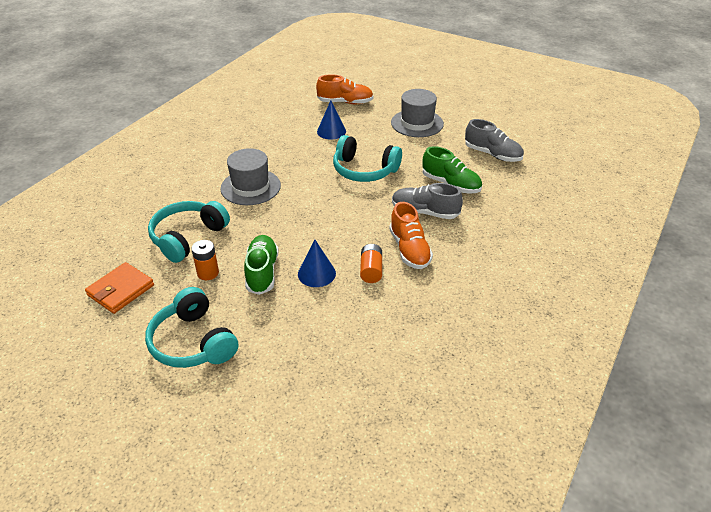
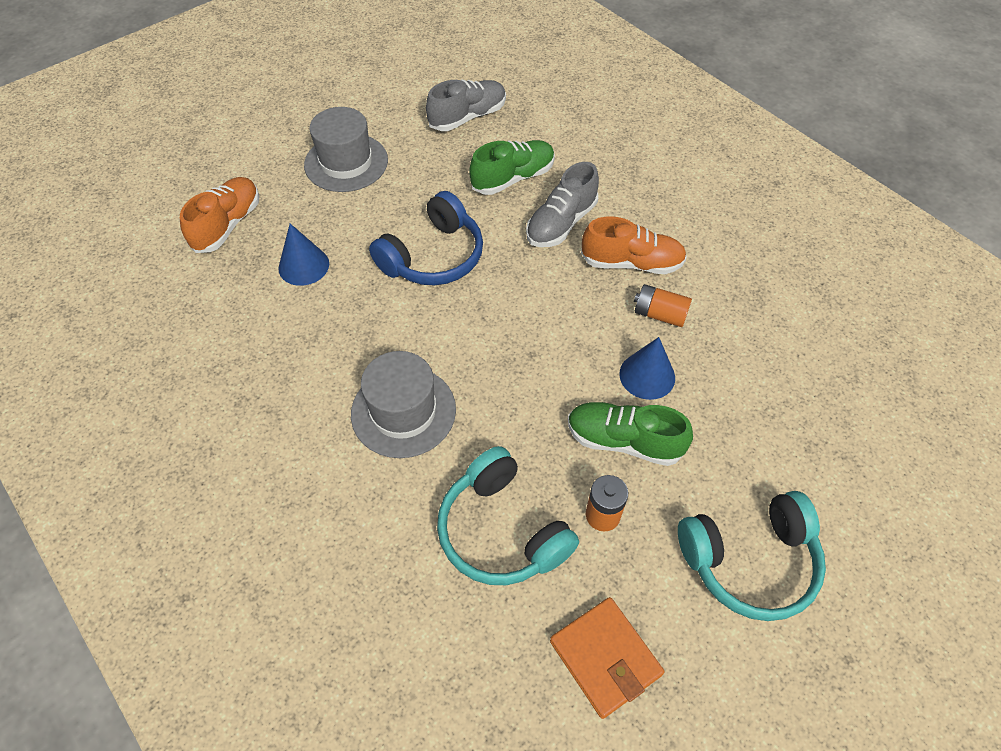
camera: 70 degrees left, 15 degrees up
(364, 170) = (433, 257): turquoise headphones -> blue headphones

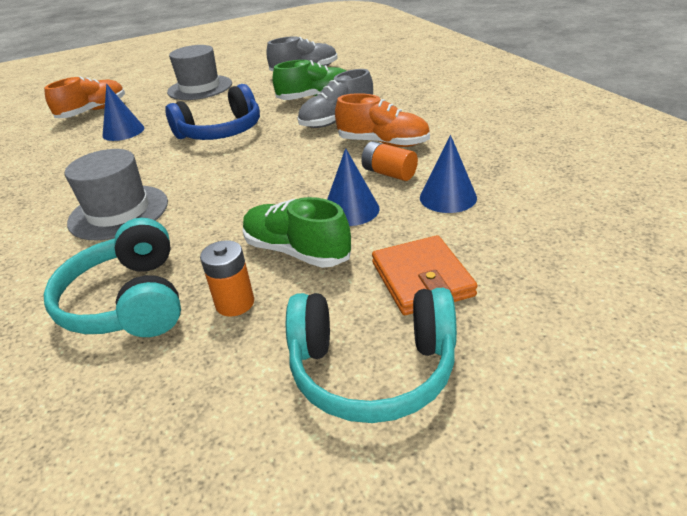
camera: 20 degrees right, 20 degrees down
(605, 658) = (141, 430): orange wallet -> orange wallet (422, 279)
(730, 345) = (448, 197): none -> blue cone

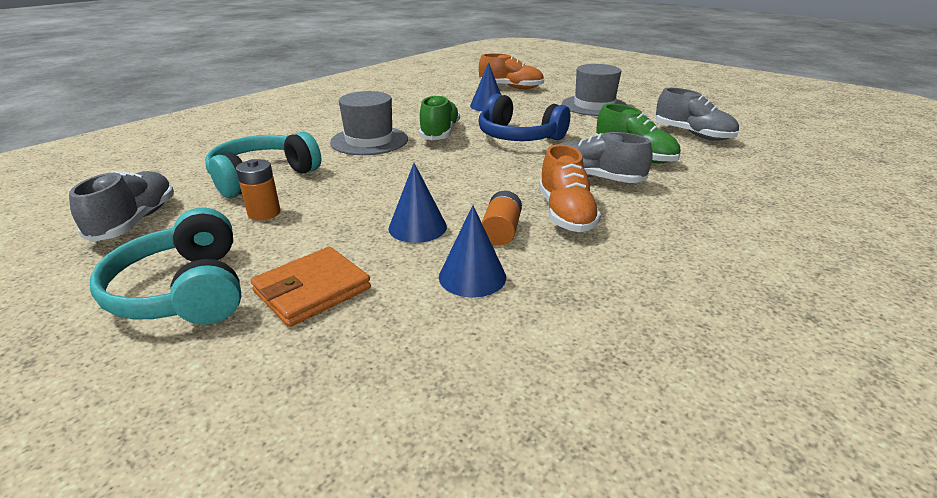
camera: 60 degrees right, 5 degrees down
(147, 429) = (135, 221): none -> grey shoe
(296, 251) = (339, 219): green shoe -> green shoe (440, 133)

